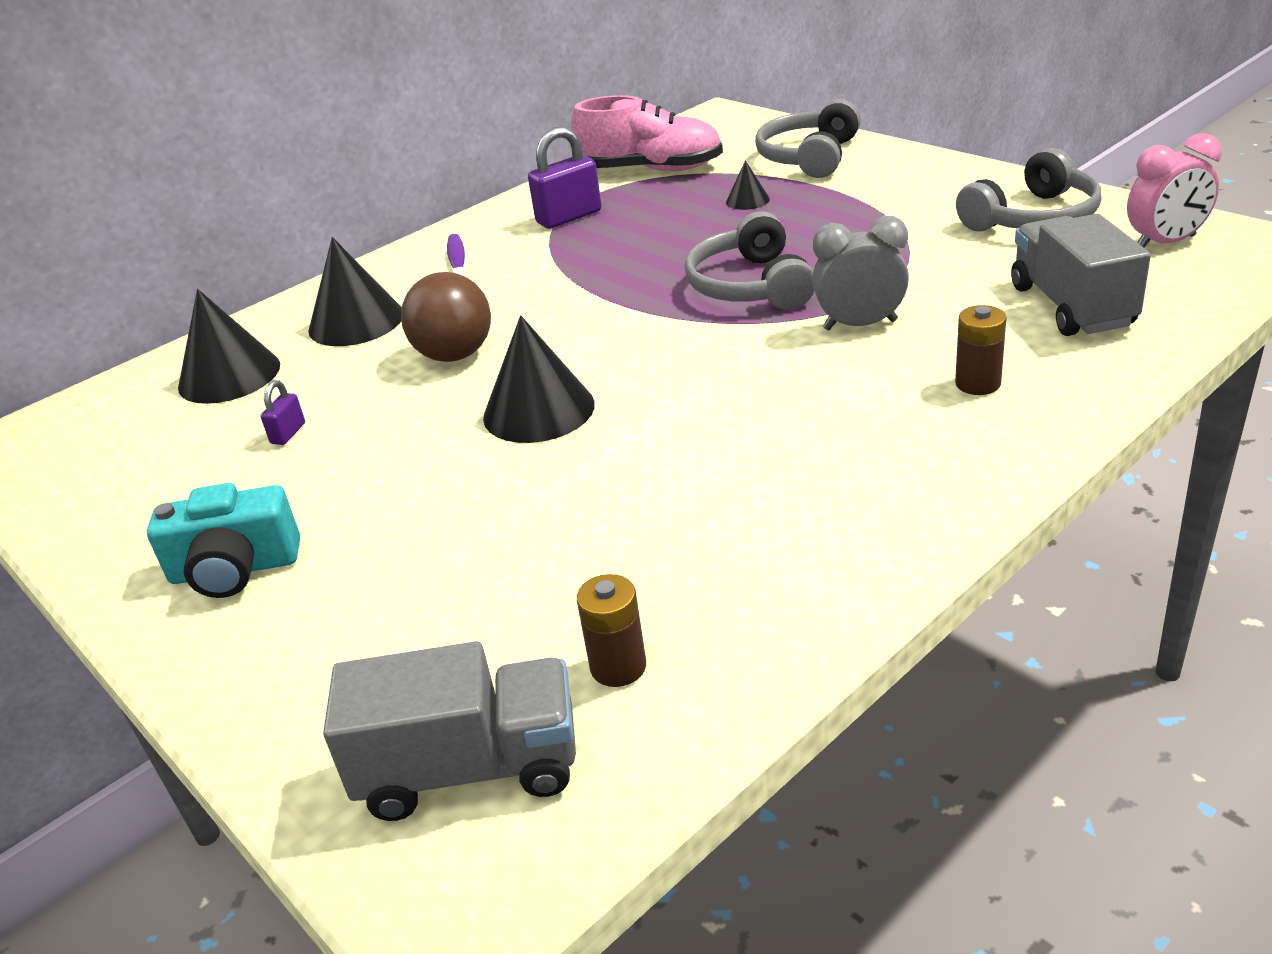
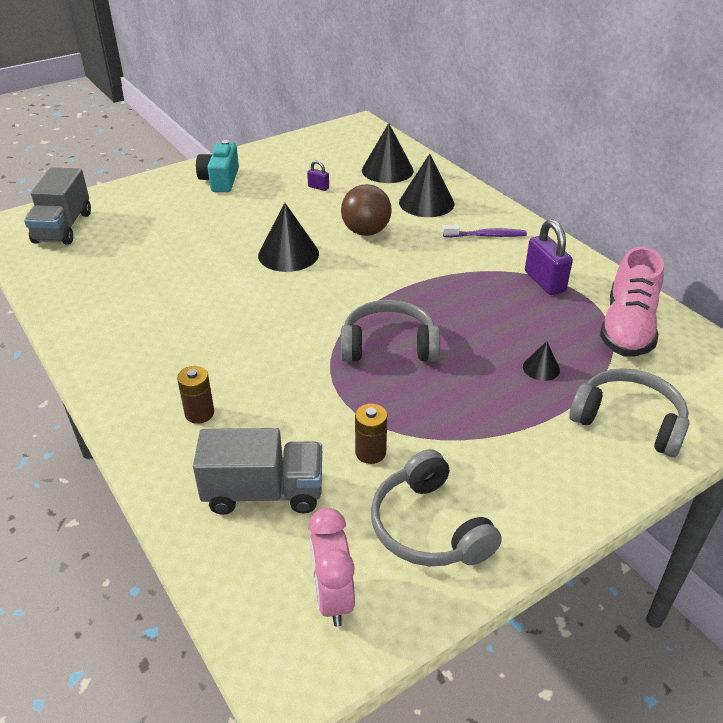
camera: 95 degrees right, 5 degrees up
(618, 667) = (82, 261): brown battery -> brown battery (370, 452)
(860, 325) = (304, 382): grey clock -> none

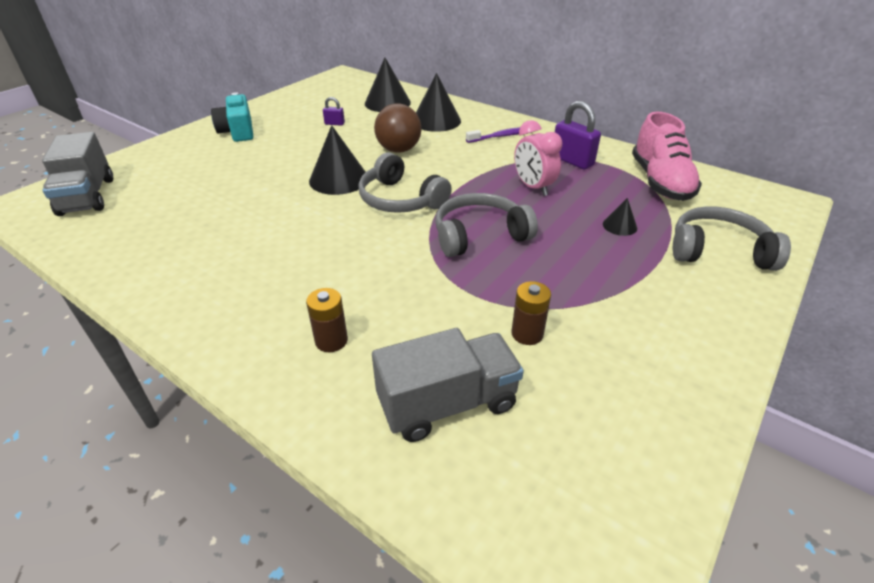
camera: 20 degrees left, 0 degrees up
(333, 598) = (590, 496): pink clock -> pink clock (533, 187)
(428, 527) = (629, 390): grey headphones -> grey headphones (400, 200)

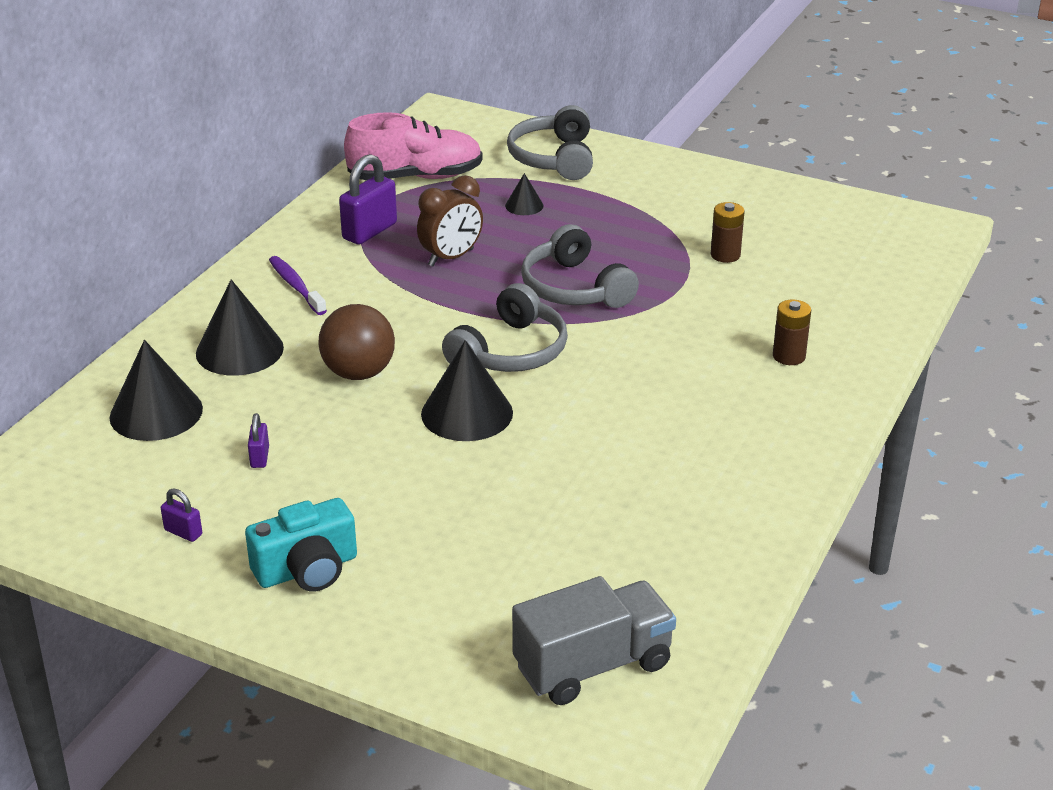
camera: 100 degrees left, 5 degrees down
(289, 108) = (183, 532): none -> purple padlock
(447, 403) = (826, 287): grey truck -> none
(533, 187) = (451, 257): pink clock -> brown clock

